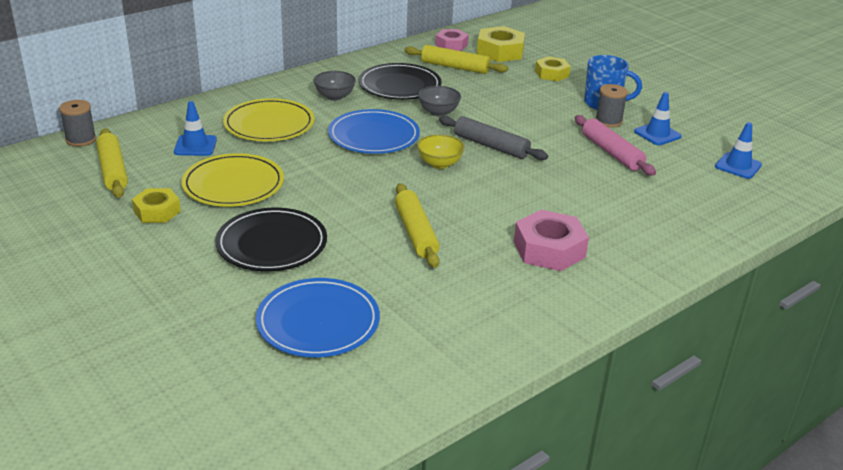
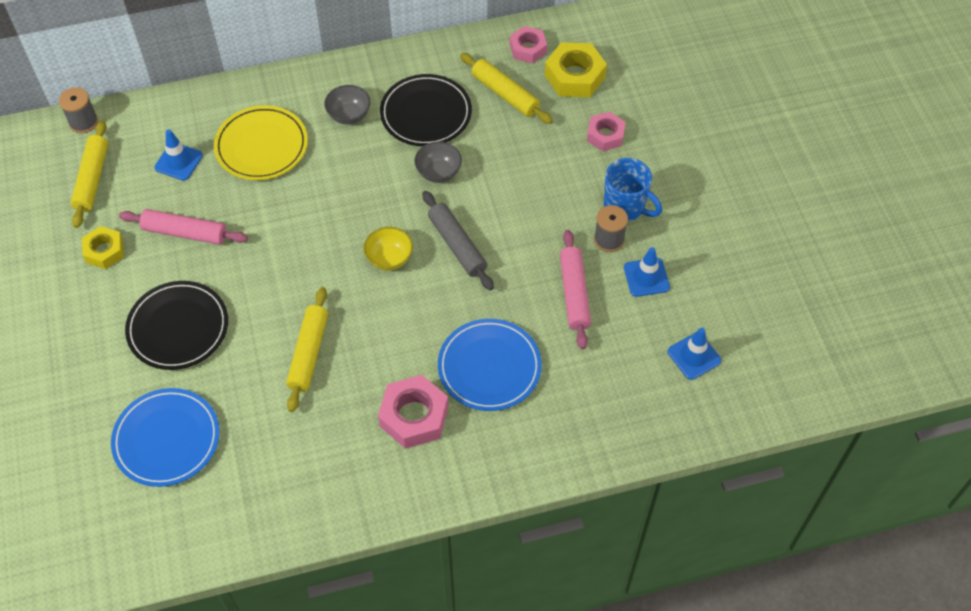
camera: 25 degrees right, 25 degrees up
(233, 184) = (185, 232): yellow plate -> pink rolling pin
(374, 136) = (351, 194): blue plate -> blue plate (489, 367)
(551, 74) = (605, 135): yellow nut -> pink nut

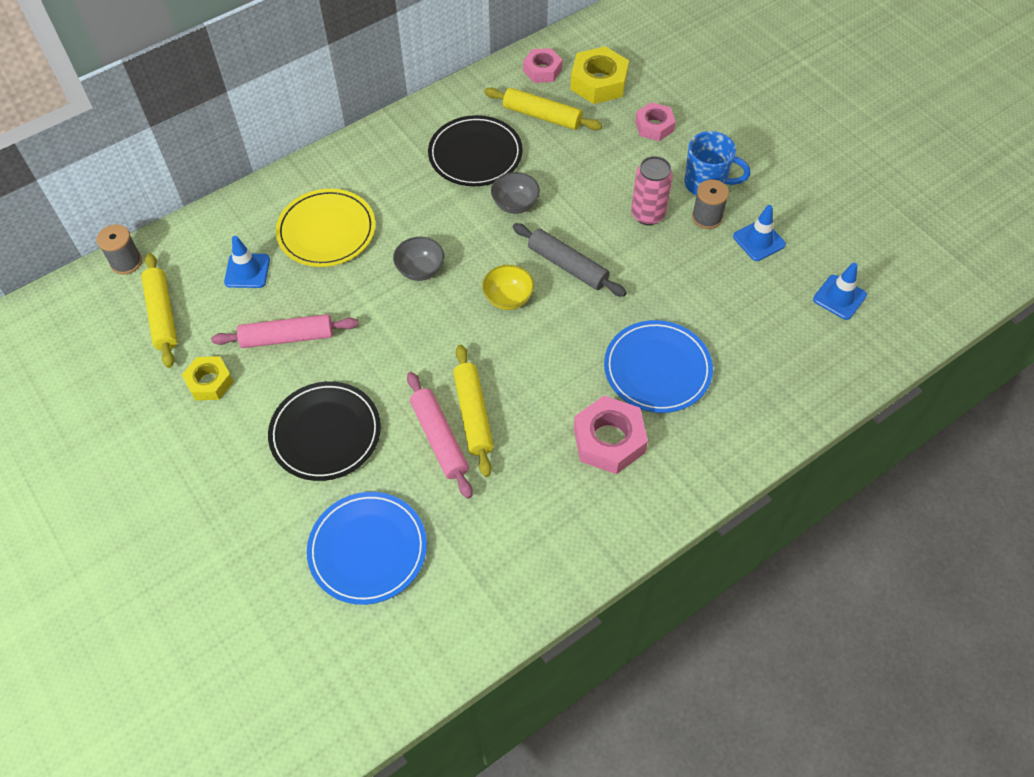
camera: 20 degrees left, 0 degrees up
(349, 115) = (400, 177): grey bowl -> grey bowl (420, 270)
(555, 219) = (648, 214): none -> pink can
(574, 293) = (701, 276): pink rolling pin -> pink rolling pin (440, 438)

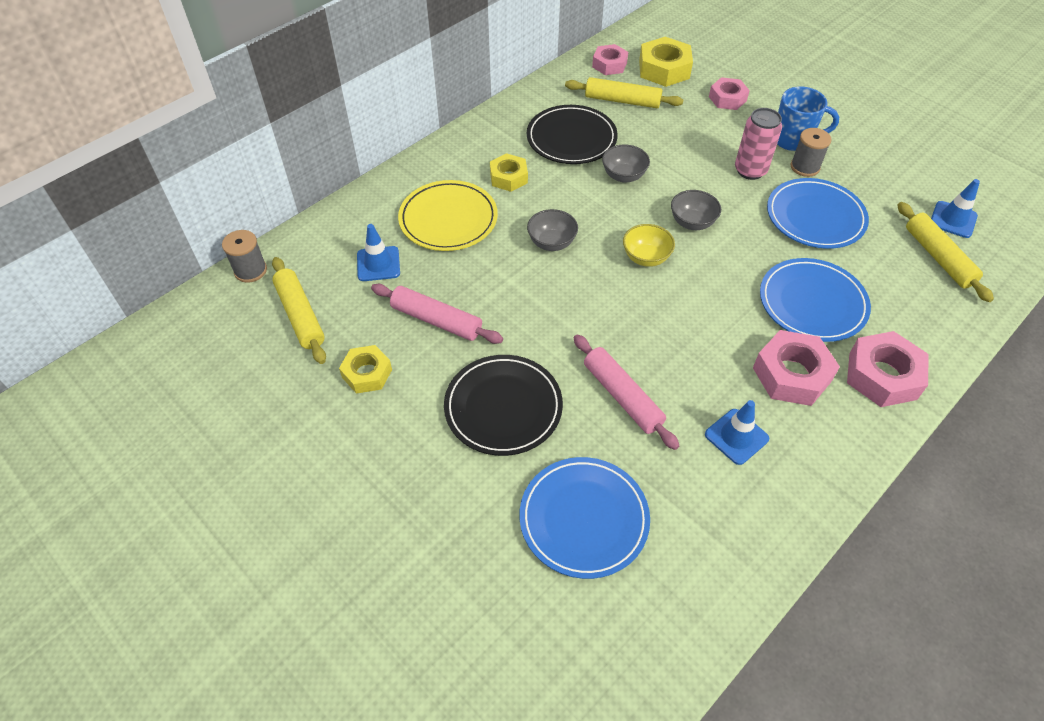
camera: 10 degrees left, 5 degrees down
(287, 337) = (437, 320): pink rolling pin -> pink rolling pin turned 45 degrees clockwise
(399, 192) = (508, 177): none -> yellow nut
(473, 414) = (649, 368): yellow rolling pin -> yellow rolling pin (938, 257)
(567, 266) = (692, 222): grey rolling pin -> grey bowl
(696, 276) = (815, 217): none -> blue plate
(697, 454) = (882, 375): none -> pink nut
(759, 240) = (860, 181): blue traffic cone -> blue traffic cone (736, 436)

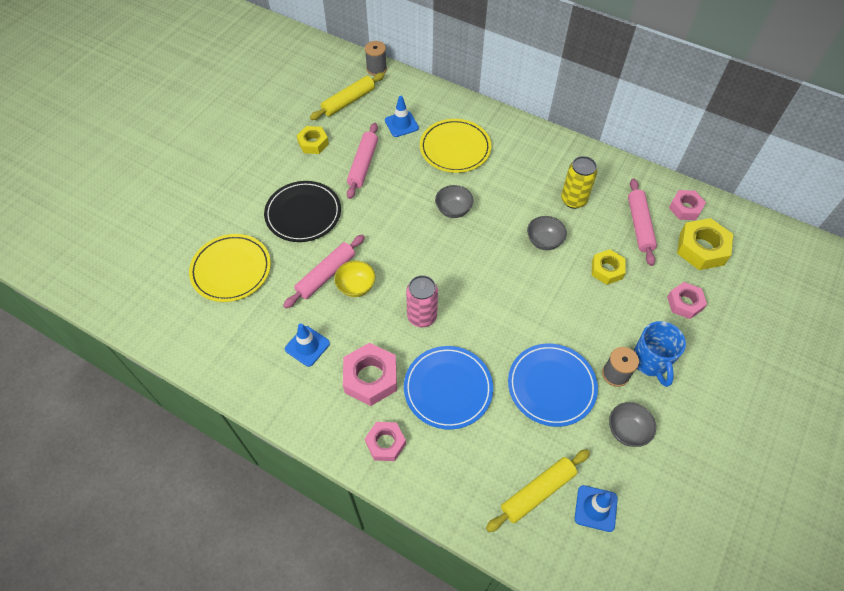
camera: 75 degrees right, 5 degrees up
(508, 177) = (511, 171): yellow nut -> yellow nut (607, 270)
(571, 138) = (573, 200): black plate -> yellow can
(584, 519) = (231, 270): blue plate -> yellow plate
(622, 100) = (639, 225): yellow rolling pin -> pink rolling pin
(646, 258) = (458, 269): yellow bowl -> yellow bowl (356, 287)
(692, 222) = (508, 295): grey bowl -> grey bowl (627, 430)
(750, 170) = (591, 330): pink can -> pink can (422, 316)
(882, 375) = (385, 443): pink nut -> pink nut, size x0.65

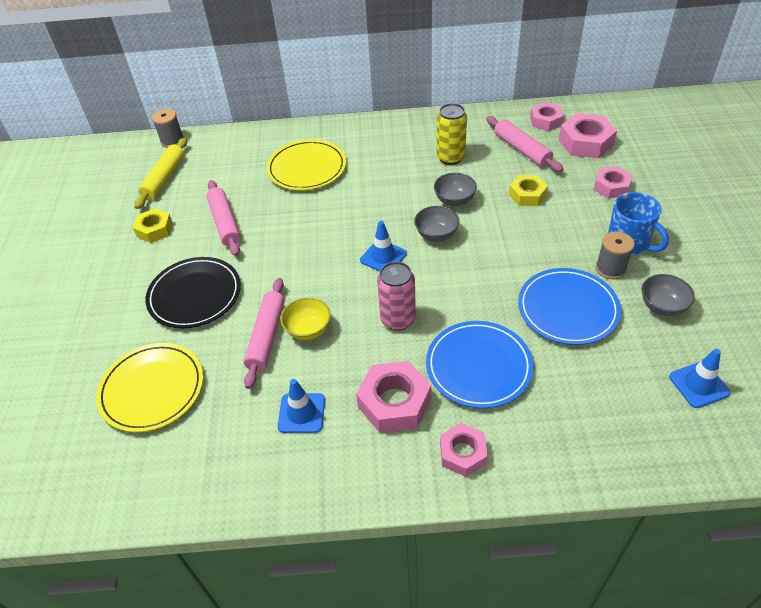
camera: 30 degrees left, 10 degrees down
(401, 124) = (236, 173): blue traffic cone -> blue traffic cone (383, 257)
(453, 210) = (349, 217): grey bowl -> grey bowl (436, 235)
(537, 492) = (640, 404): yellow rolling pin -> none
(701, 248) = (585, 142): yellow nut -> pink nut

